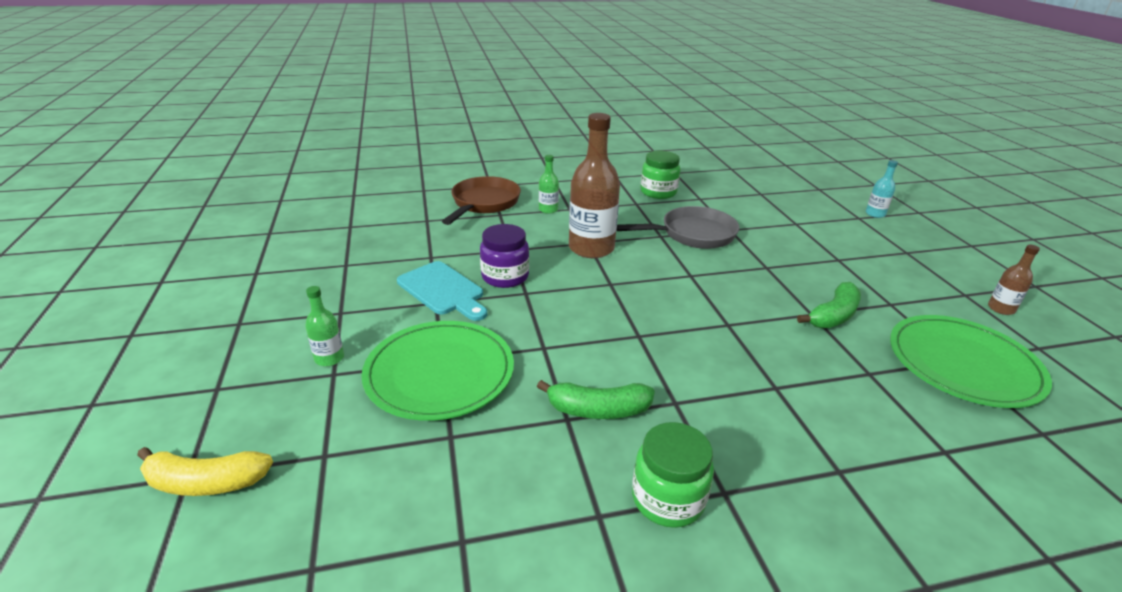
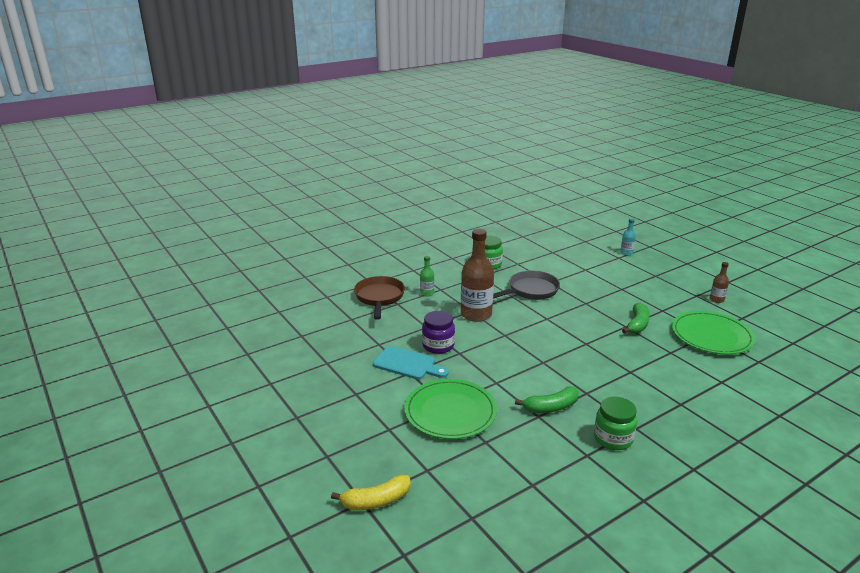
camera: 20 degrees left, 5 degrees down
(329, 358) = (377, 421): green bottle -> none

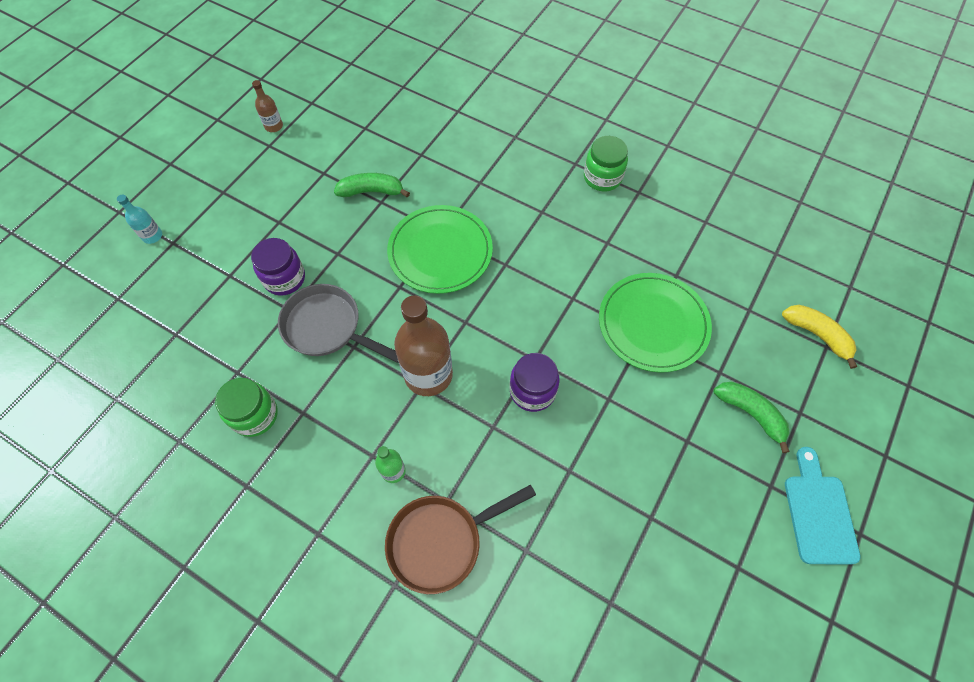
camera: 115 degrees left, 35 degrees up
(407, 364) = (593, 410): turquoise cutting board -> turquoise cutting board (818, 513)
(551, 407) = (586, 236): green banana -> green banana (750, 414)
(574, 284) = (284, 278): none -> purple jar
(711, 336) = (367, 124): green plate -> green plate (440, 251)

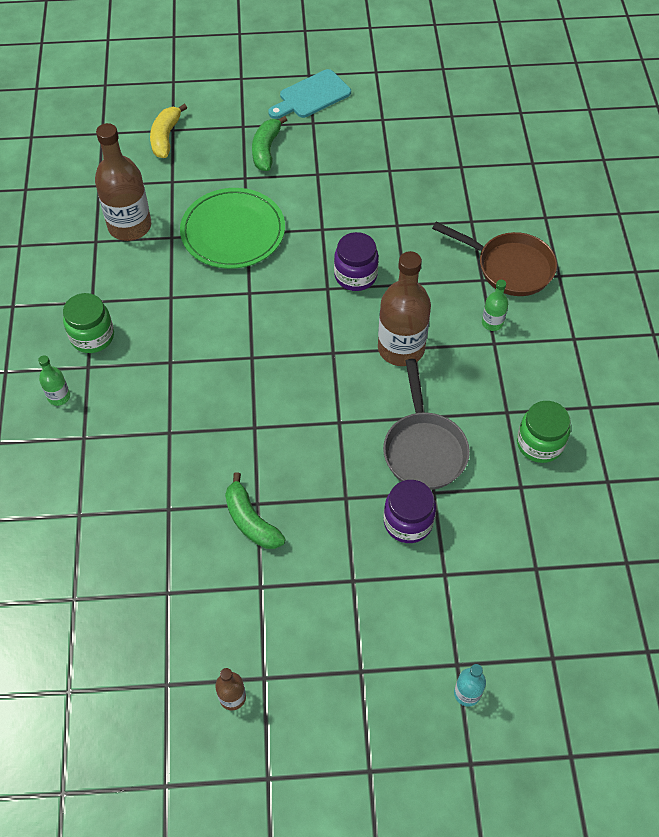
camera: 125 degrees left, 5 degrees down
(440, 251) = (277, 414): green plate -> none
(560, 138) = (59, 396): none -> green bottle
(709, 252) = (129, 226): none -> brown bottle

